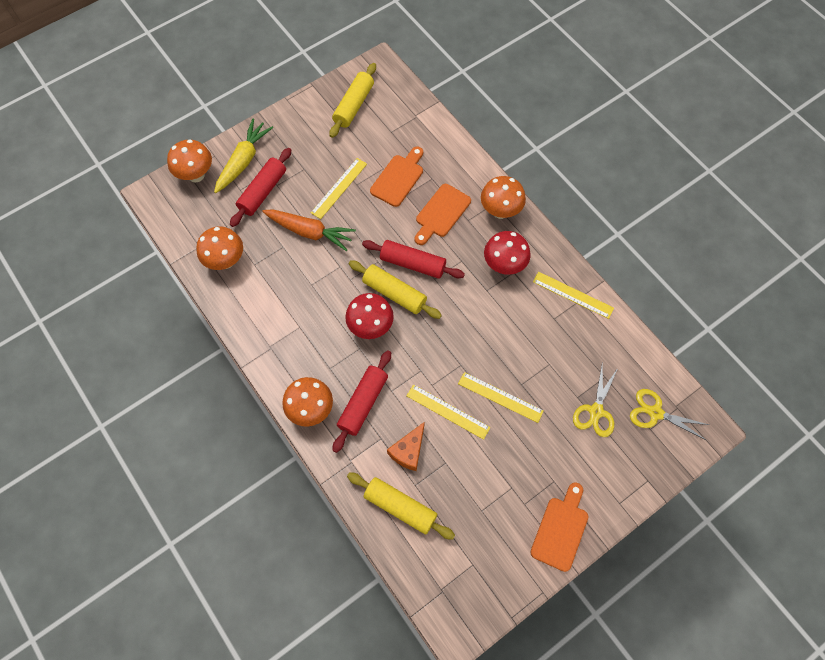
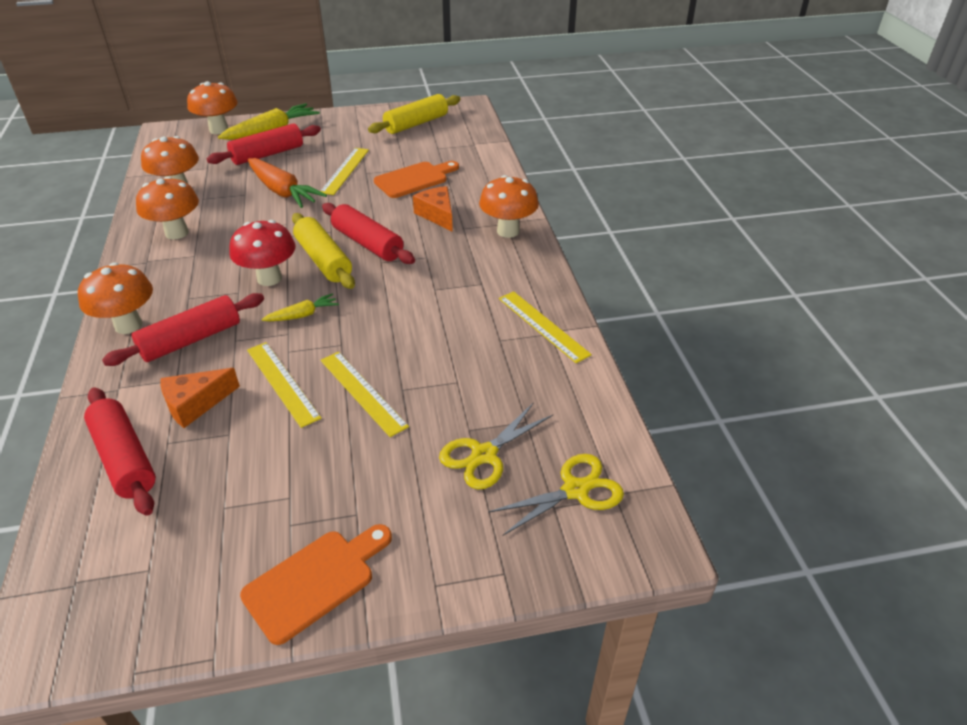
camera: 25 degrees right, 25 degrees down
(267, 309) = (177, 233): none -> orange mushroom
(339, 188) = (345, 170): yellow ruler -> yellow ruler turned 45 degrees counterclockwise
(400, 507) = (125, 458): yellow rolling pin -> red rolling pin
(418, 350) = (303, 315): none -> yellow carrot
(441, 213) = (437, 215): orange cutting board -> orange cheese
(504, 265) = (474, 275): red mushroom -> none
(655, 413) = (575, 490): yellow scissors -> yellow scissors turned 105 degrees clockwise

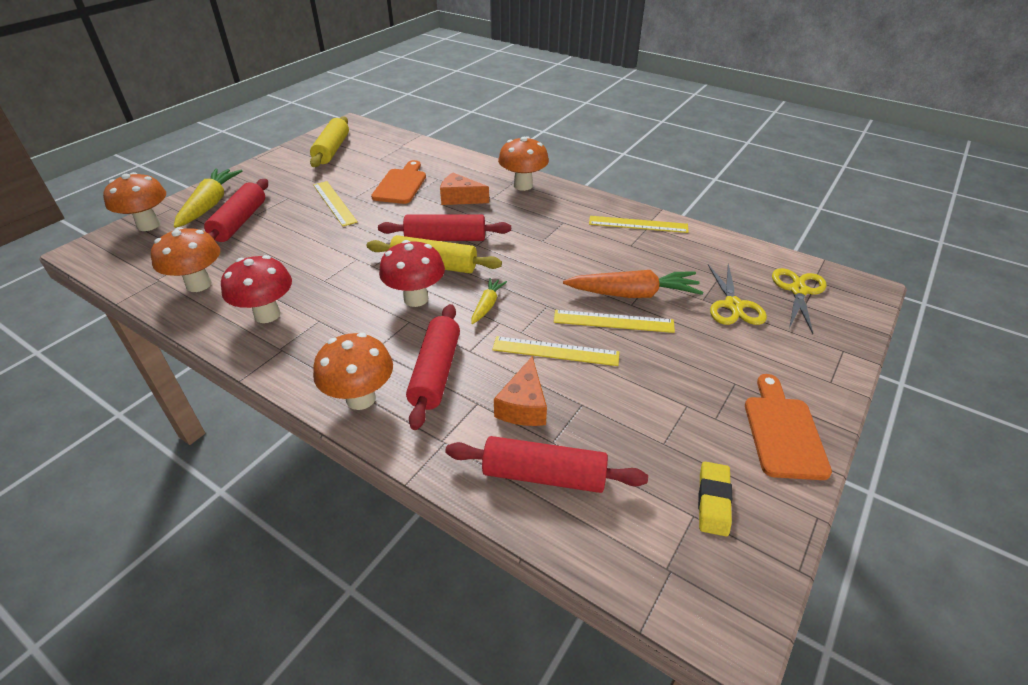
camera: 45 degrees left, 0 degrees up
(176, 574) = (713, 501): none -> yellow eraser
(177, 233) = (267, 315): orange mushroom -> red mushroom
(283, 191) = (308, 240): orange carrot -> orange carrot (633, 294)

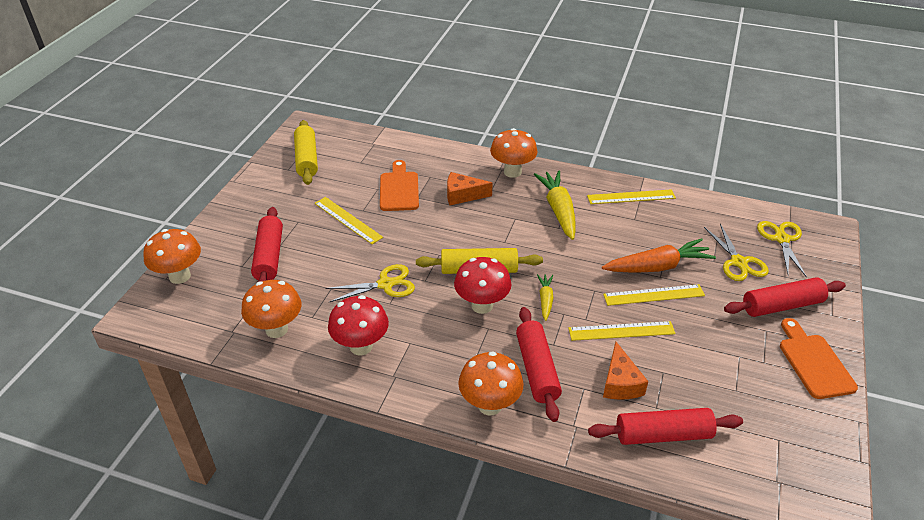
camera: 15 degrees left, 0 degrees up
(210, 204) = (226, 242): yellow carrot -> yellow carrot (558, 210)
(331, 263) = (385, 284): none -> yellow scissors
(445, 239) = (473, 241): red rolling pin -> red rolling pin (781, 306)
(713, 501) = (787, 426): yellow eraser -> none

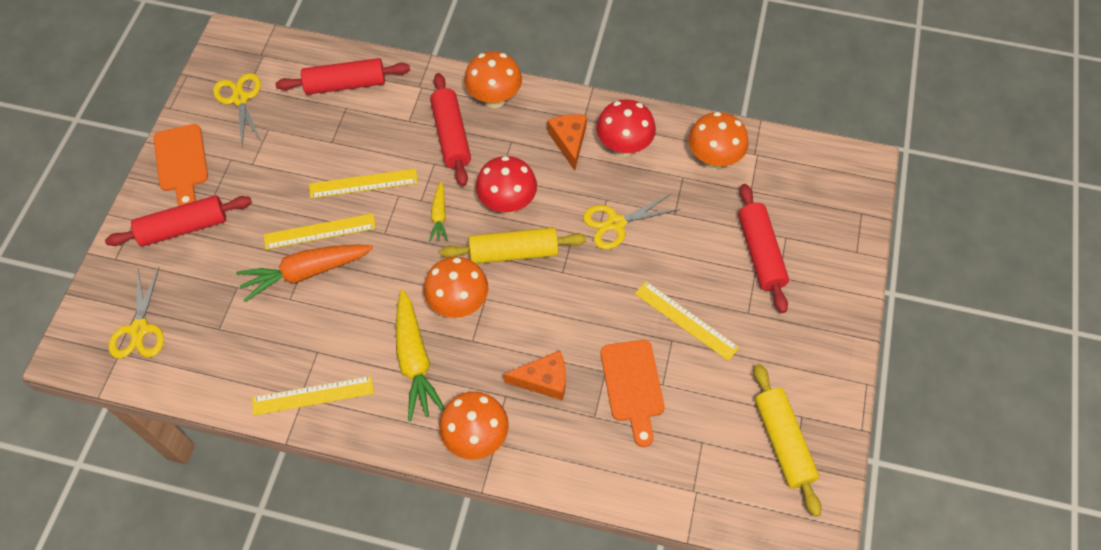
camera: 175 degrees right, 20 degrees up
(179, 276) = (847, 217): orange mushroom -> orange mushroom (458, 304)
(620, 383) = (374, 128): orange cheese -> orange cheese (569, 142)
(738, 262) = (207, 287): yellow scissors -> yellow scissors (240, 99)

